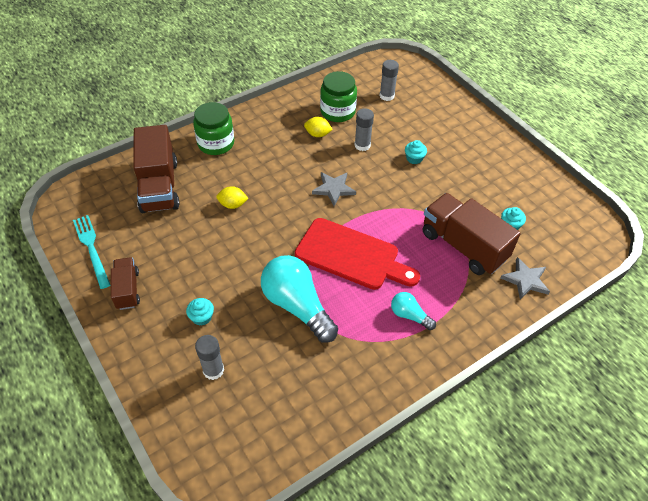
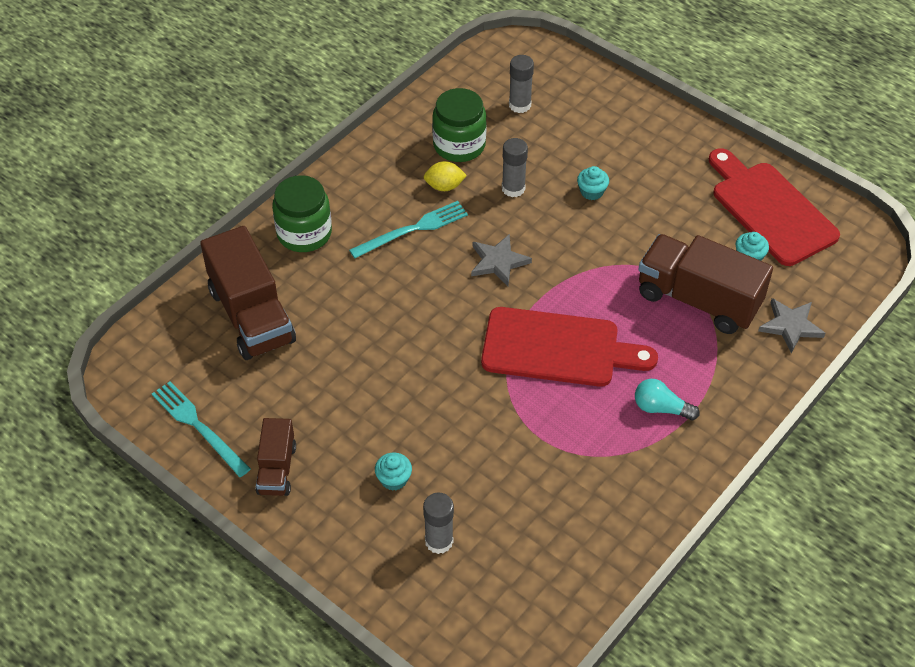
camera: 15 degrees left, 0 degrees up
(127, 290) = (277, 469): brown truck -> brown truck turned 150 degrees counterclockwise
(233, 205) = (368, 317): yellow lemon -> none
(286, 156) = (413, 229): none -> turquoise fork
(297, 306) = (512, 432): turquoise light bulb -> none
(536, 197) = (770, 209): none -> red cutting board

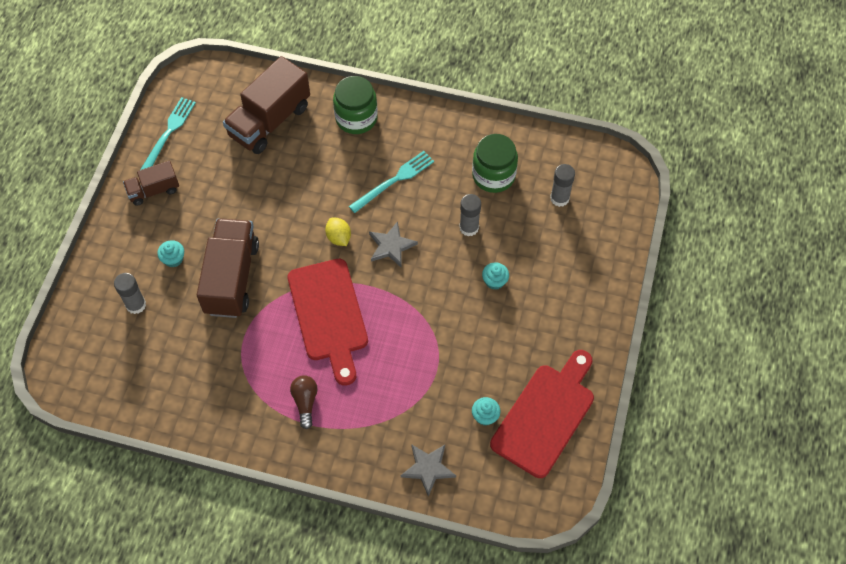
camera: 65 degrees right, 10 degrees up
(413, 229) = (394, 180): turquoise fork -> turquoise fork turned 75 degrees counterclockwise
(444, 186) = (446, 183): yellow lemon -> yellow lemon (338, 237)
(661, 408) = (305, 402): turquoise light bulb -> brown light bulb
(698, 300) = (422, 393): brown truck -> brown truck (232, 278)

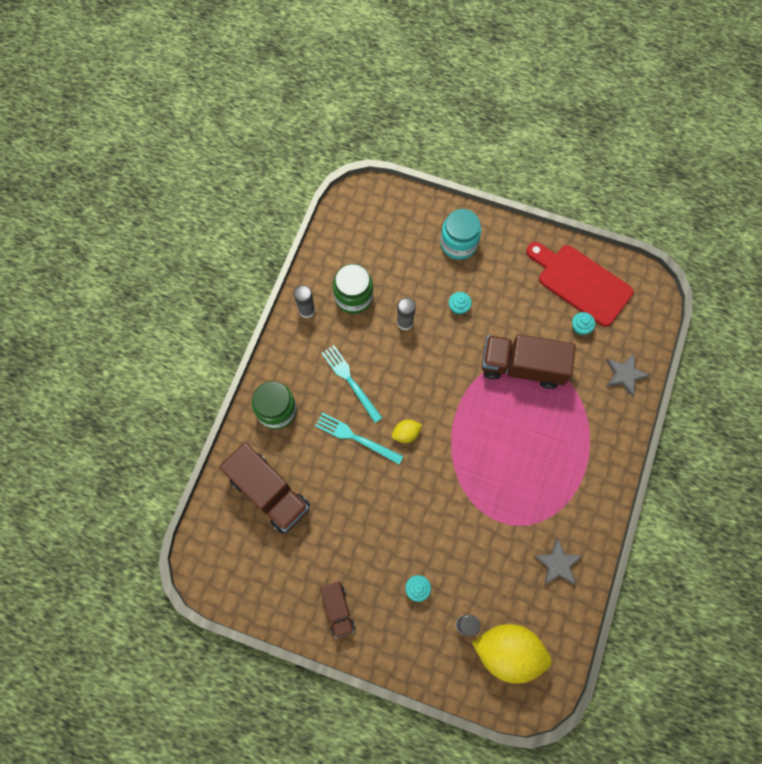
camera: 85 degrees left, 10 degrees up
(107, 347) = (508, 651): none -> yellow lemon
(168, 133) = (271, 596): turquoise fork -> turquoise fork (356, 438)
(232, 278) = (441, 532): brown truck -> brown truck (522, 367)
(305, 402) = (566, 470): brown light bulb -> none
(328, 315) = (484, 446): red cutting board -> none
(391, 246) = (418, 388): grey star -> grey star (557, 564)
(559, 198) = (382, 247): grey glue stick -> grey glue stick (306, 310)
(577, 277) = (458, 243): none -> turquoise jar

